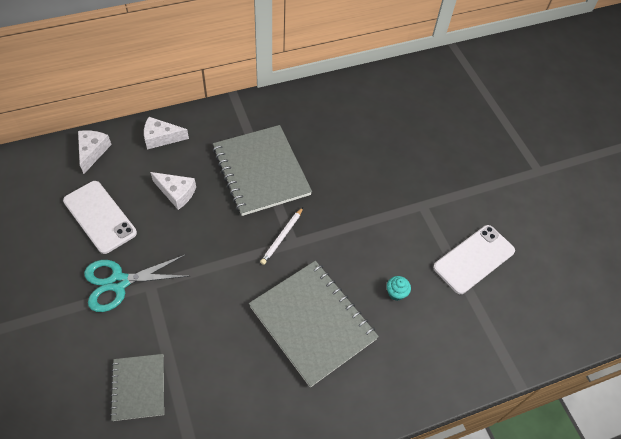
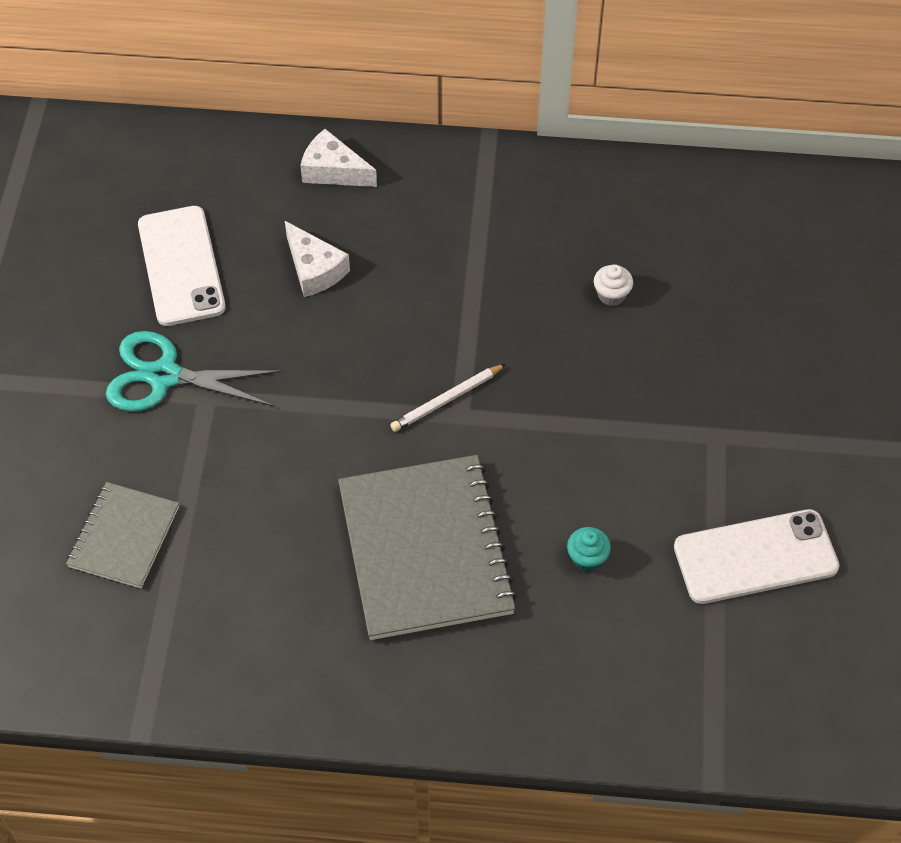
camera: 30 degrees right, 0 degrees up
(92, 152) = (216, 158): white cheese -> none
(261, 171) = (468, 281): grey notebook -> none
(335, 153) = (611, 295): none -> white cupcake

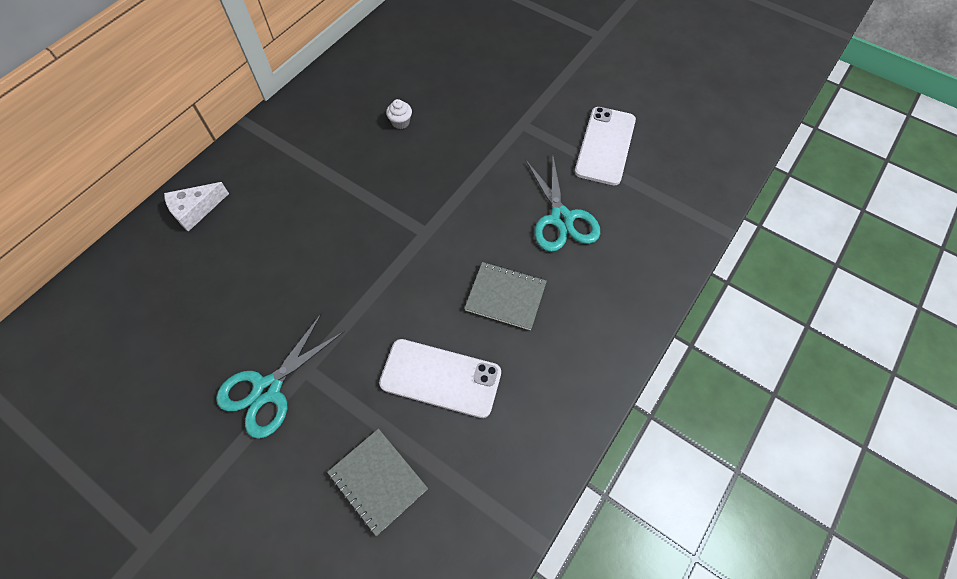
camera: 60 degrees left, 5 degrees up
(181, 266) = (188, 335): white phone -> white phone (440, 378)
(314, 269) = (259, 257): white cheese -> none
(425, 549) = (505, 296): grey notebook -> grey notebook, size x0.55
(447, 400) = (410, 234): white pencil -> none
(587, 558) = (561, 219): turquoise cupcake -> turquoise scissors

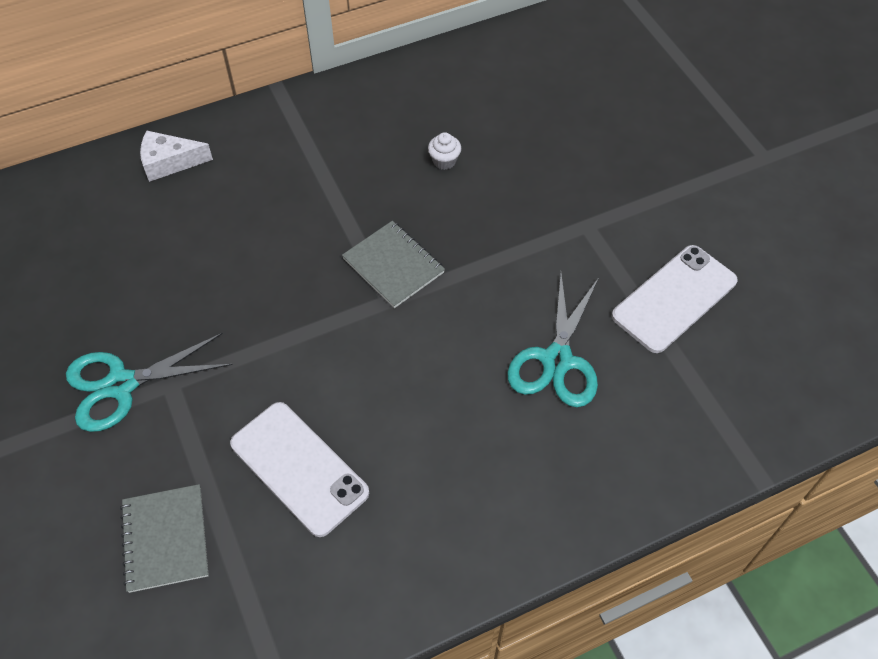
camera: 30 degrees right, 5 degrees down
(505, 296) = (430, 417): grey notebook -> grey notebook (393, 266)

